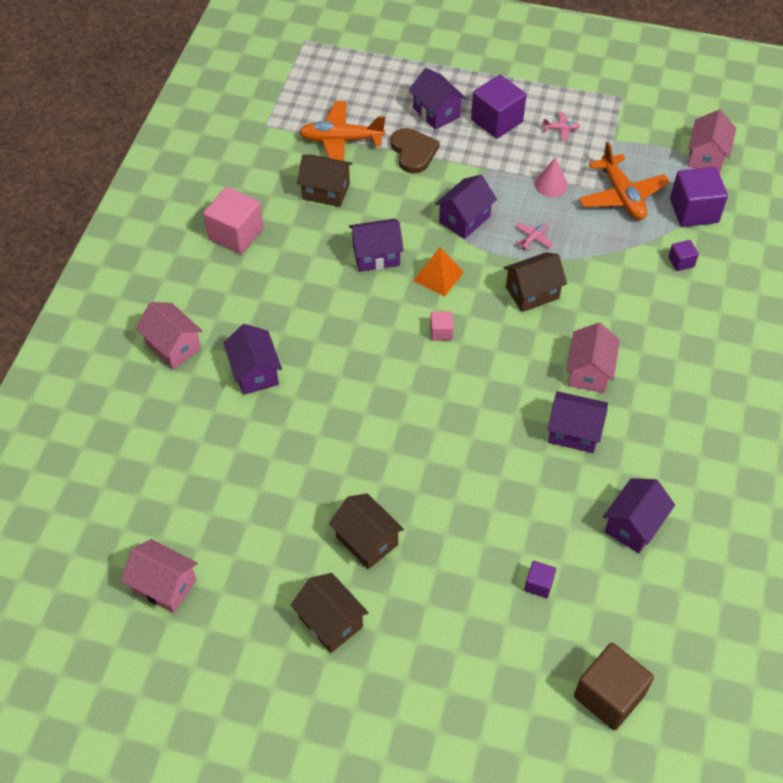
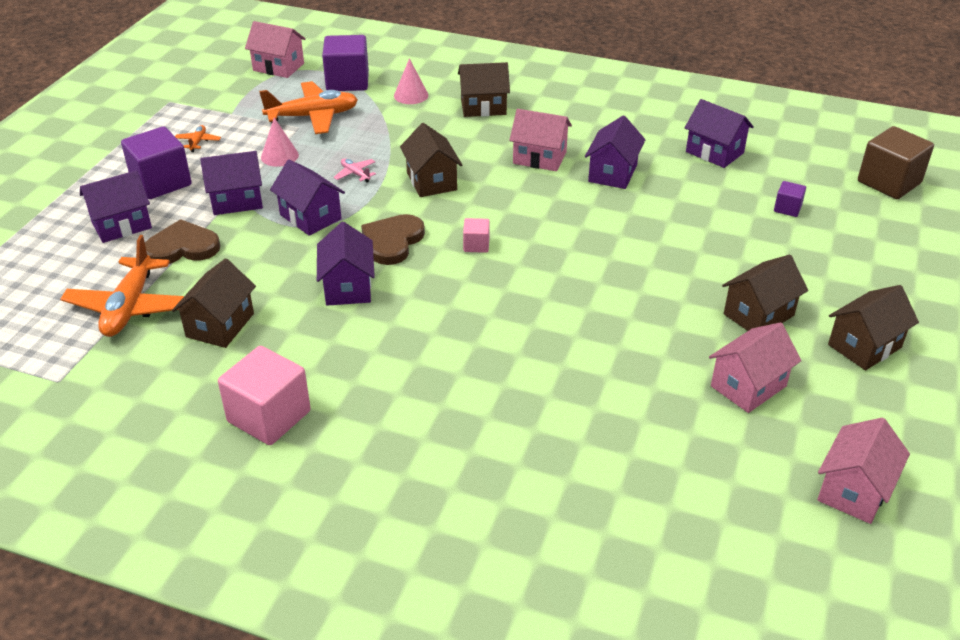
camera: 85 degrees left, 15 degrees down
(173, 346) = (466, 486): pink house -> pink house (748, 386)
(255, 372) = (521, 400): purple house -> purple house (236, 201)
(438, 276) = (392, 241): orange pyramid -> brown heart
(561, 129) = (198, 142): pink plane -> orange plane
(674, 321) = (483, 107): none -> brown house
(681, 262) = (411, 95): purple cube -> pink cone

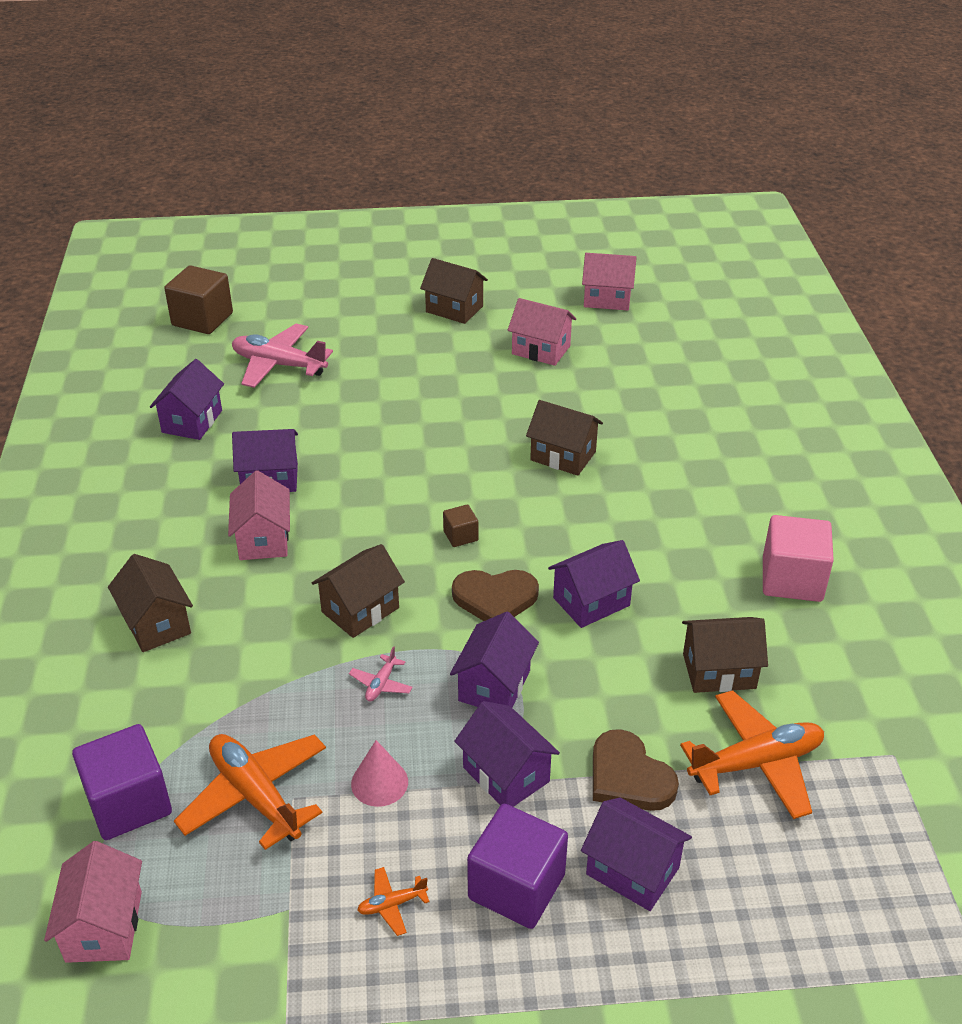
camera: 115 degrees left, 0 degrees up
(411, 95) = (149, 709): pink cone -> none
(476, 245) = (460, 536): pink cube -> brown cube
(758, 315) = (451, 357): brown house -> brown house (563, 456)
(787, 208) = (279, 365): purple cube -> pink plane

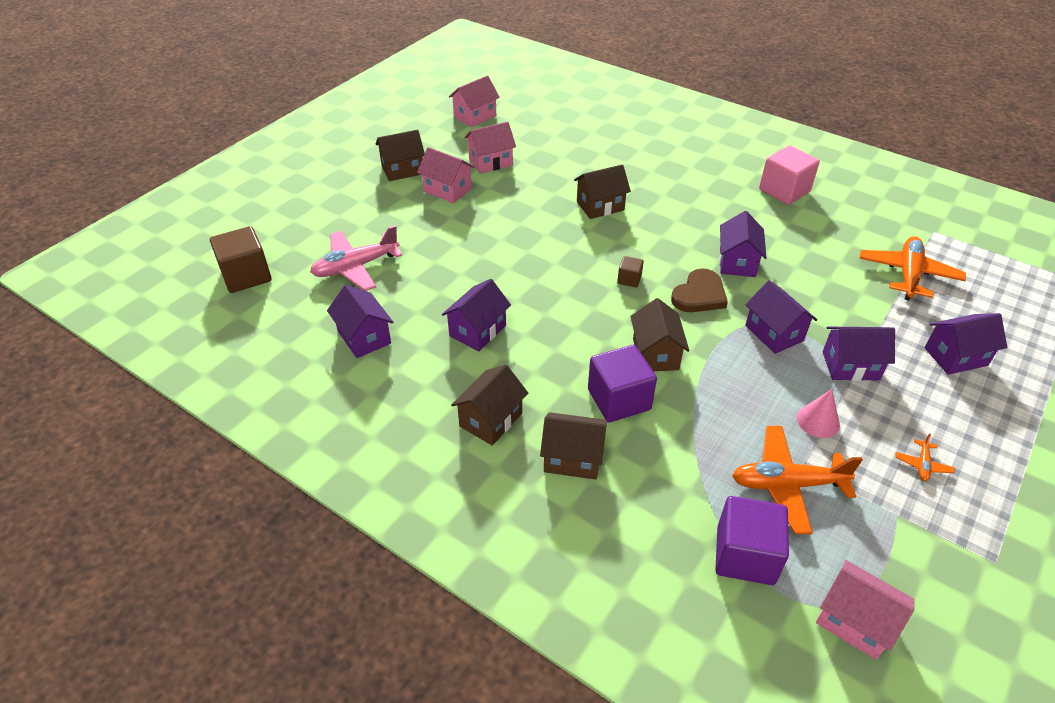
camera: 50 degrees left, 5 degrees up
(263, 539) = (538, 364): pink house -> pink house (447, 190)
(381, 684) = (732, 378): pink plane -> none
(516, 886) = (940, 406): purple cube -> purple cube (619, 399)
(628, 776) = (886, 321): brown heart -> none
(719, 671) = (831, 250): brown house -> brown house (491, 419)

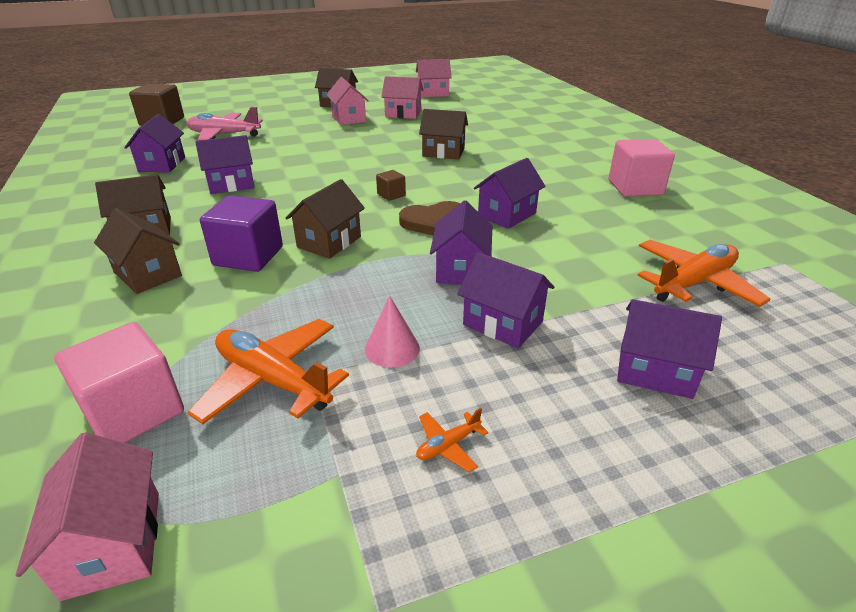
camera: 35 degrees right, 10 degrees down
(745, 555) = (134, 411): purple cube -> pink cube

